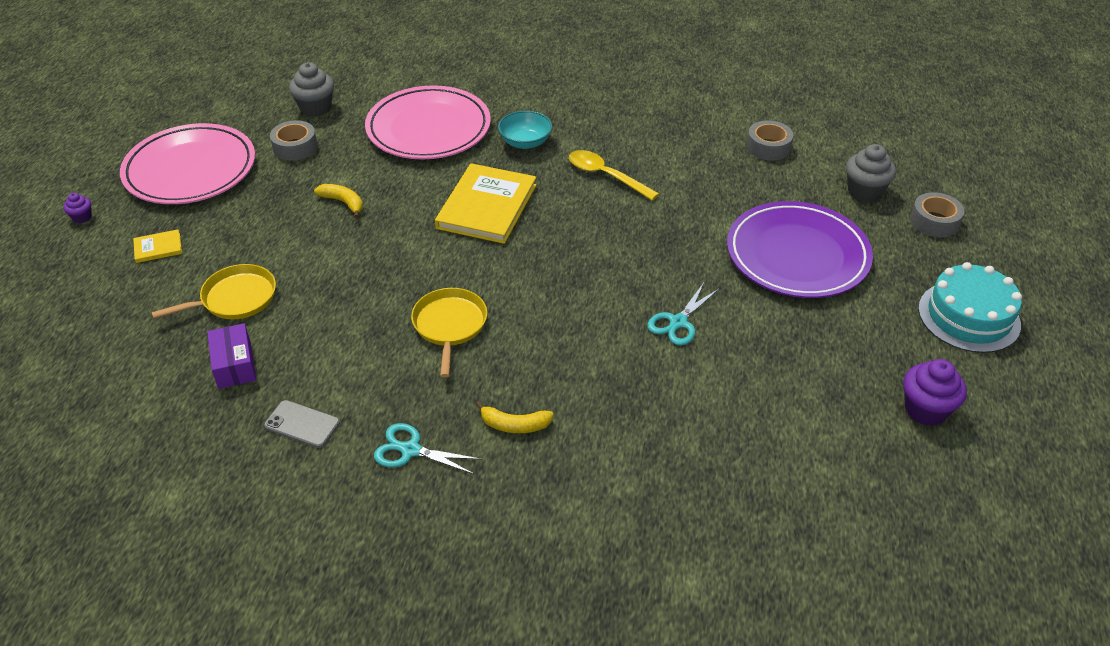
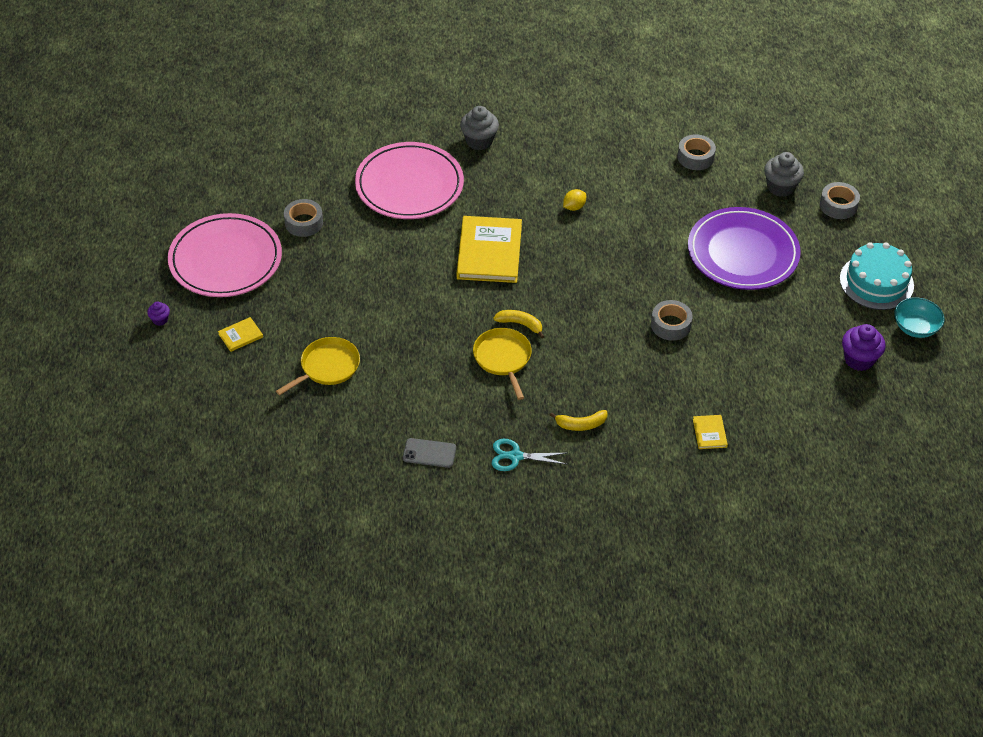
camera: 15 degrees left, 5 degrees up
(234, 365) = (356, 419): purple box -> none
(315, 108) = (301, 180): grey cupcake -> grey cupcake (479, 141)
(343, 202) = (371, 268): yellow banana -> yellow banana (520, 324)
(525, 142) = (496, 185): turquoise bowl -> turquoise bowl (915, 327)
(605, 176) = (574, 207): yellow spoon -> yellow lemon
(678, 322) = (670, 325): turquoise scissors -> grey tape
(686, 470) = (709, 433): none -> yellow book

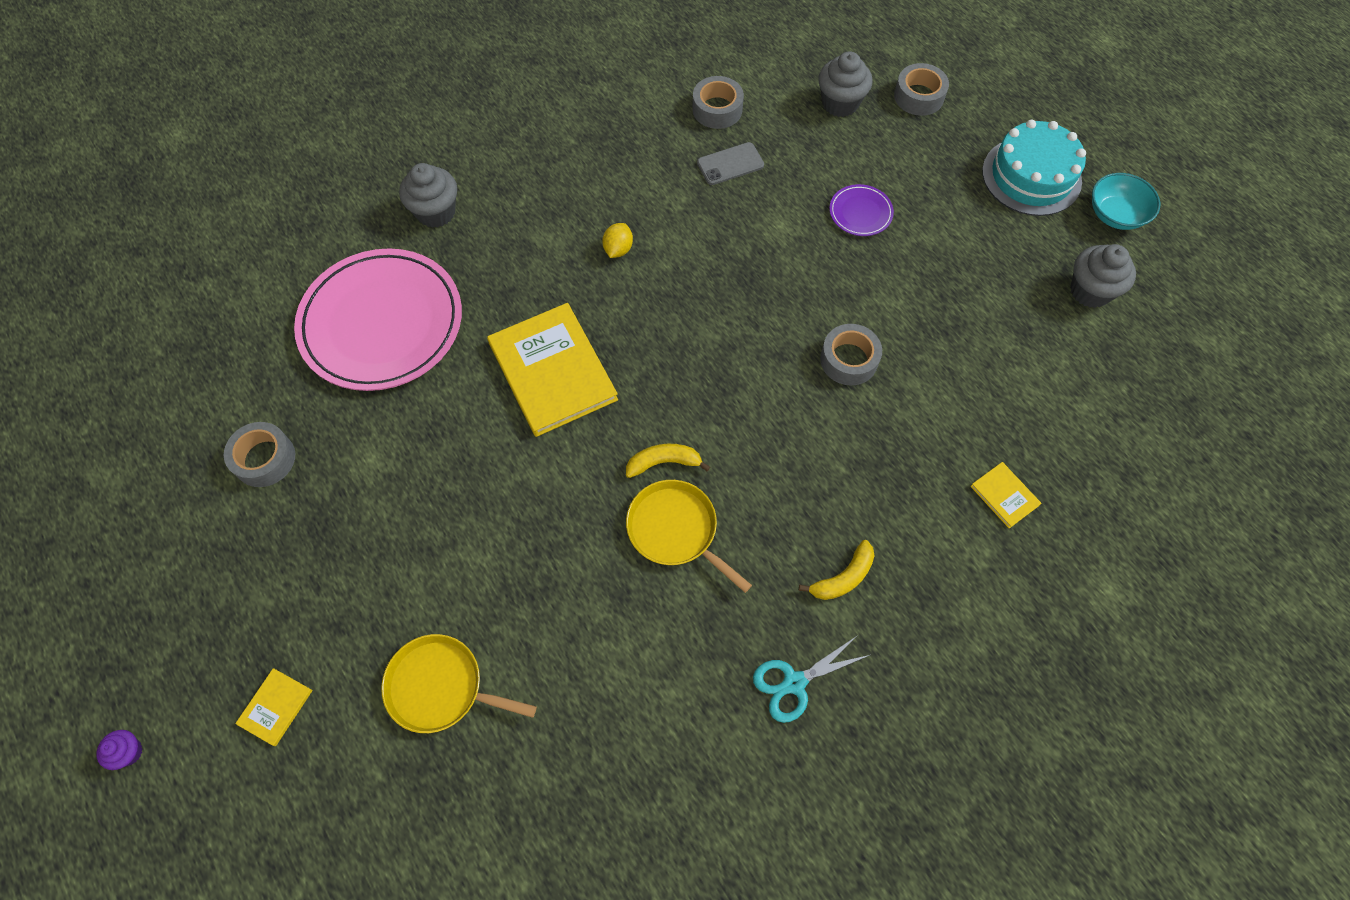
camera: 30 degrees left, 15 degrees up
(225, 260) = (179, 584): pink plate -> none
(327, 367) = (440, 687): yellow pan -> yellow pan turned 90 degrees counterclockwise
(429, 453) = (676, 751): grey phone -> grey phone (730, 164)
(742, 253) = (860, 213): purple plate -> purple plate, size x0.41
(859, 359) = (1090, 291): purple cupcake -> grey cupcake

